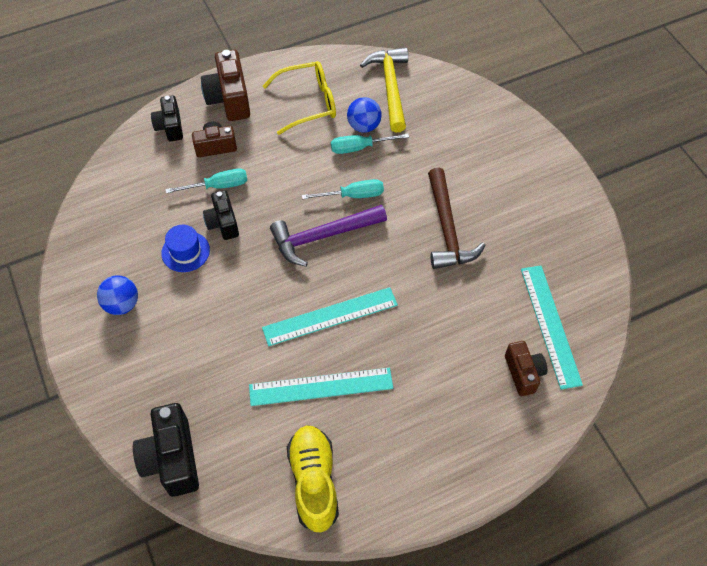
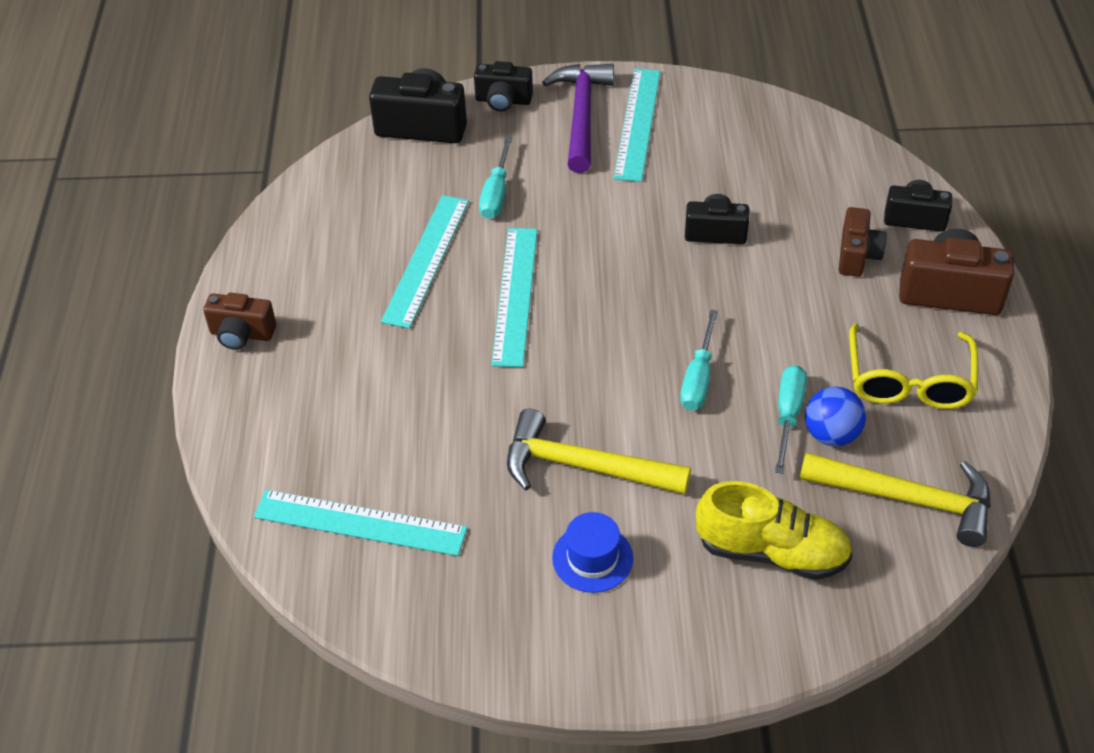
camera: 115 degrees right, 10 degrees down
(121, 410) = (503, 101): none -> black camera
(122, 304) = (638, 124): blue ball -> turquoise ruler
(185, 251) = (687, 189): blue hat -> blue hat (592, 558)
(218, 186) = (782, 242): turquoise screwdriver -> turquoise screwdriver (496, 193)
(314, 482) = (321, 223): yellow shoe -> yellow shoe (771, 552)
(323, 236) = (642, 324): purple hammer -> purple hammer (581, 116)
(447, 228) = (584, 467): brown hammer -> yellow hammer
(523, 373) = (313, 460): brown camera -> brown camera (242, 334)

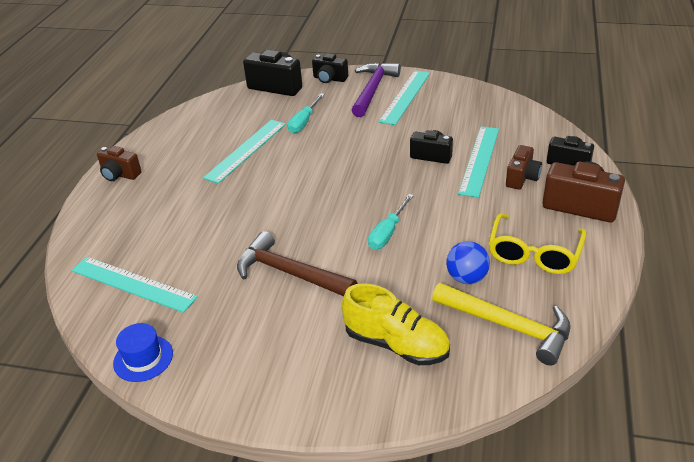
camera: 15 degrees right, 10 degrees down
(515, 295) = (291, 174): turquoise ruler -> turquoise ruler (480, 160)
(584, 467) = (290, 273): yellow hammer -> brown hammer
(592, 558) = (270, 328): blue hat -> blue hat (143, 358)
(788, 415) = (440, 262): turquoise screwdriver -> none

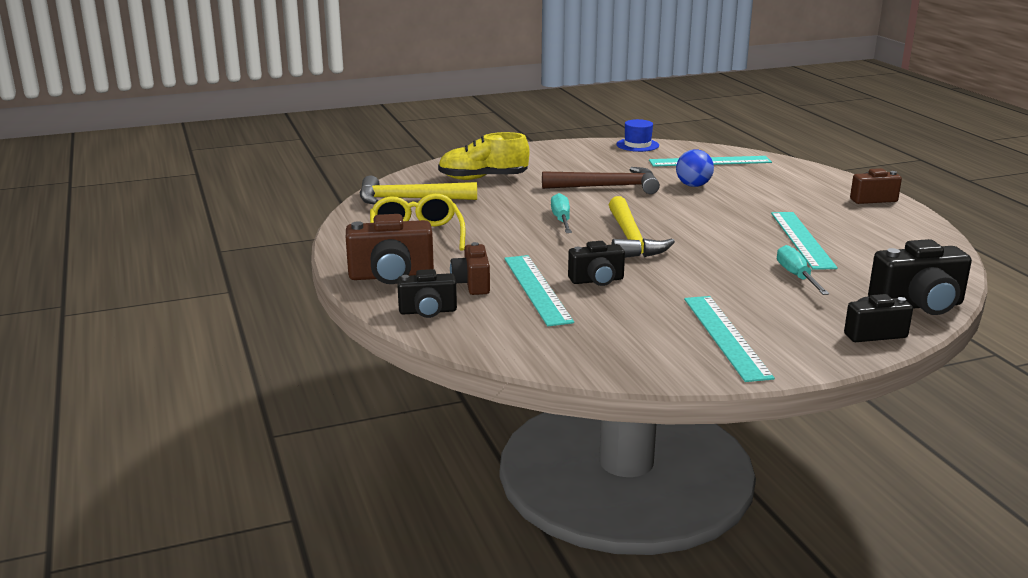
camera: 145 degrees right, 15 degrees down
(360, 189) = (631, 239): none -> yellow hammer
(372, 90) = (785, 334): purple hammer -> none
(466, 278) = (463, 212): blue ball -> blue ball (693, 185)

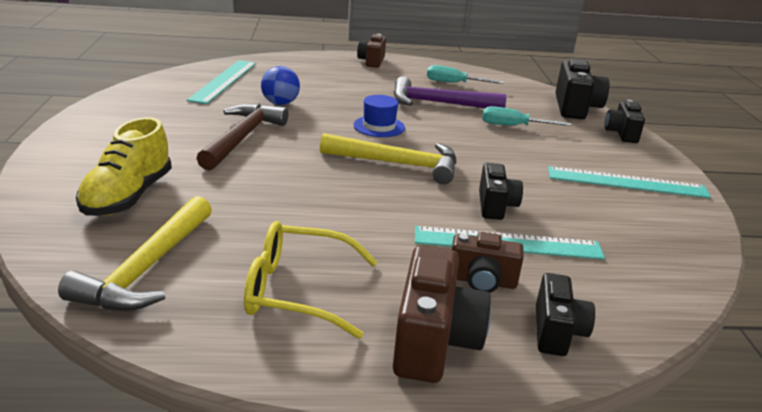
camera: 75 degrees left, 5 degrees up
(561, 220) = (319, 183): turquoise screwdriver -> turquoise screwdriver (454, 83)
(637, 145) = (133, 93): blue hat -> blue hat (379, 126)
(802, 239) = (439, 103): turquoise ruler -> purple hammer

